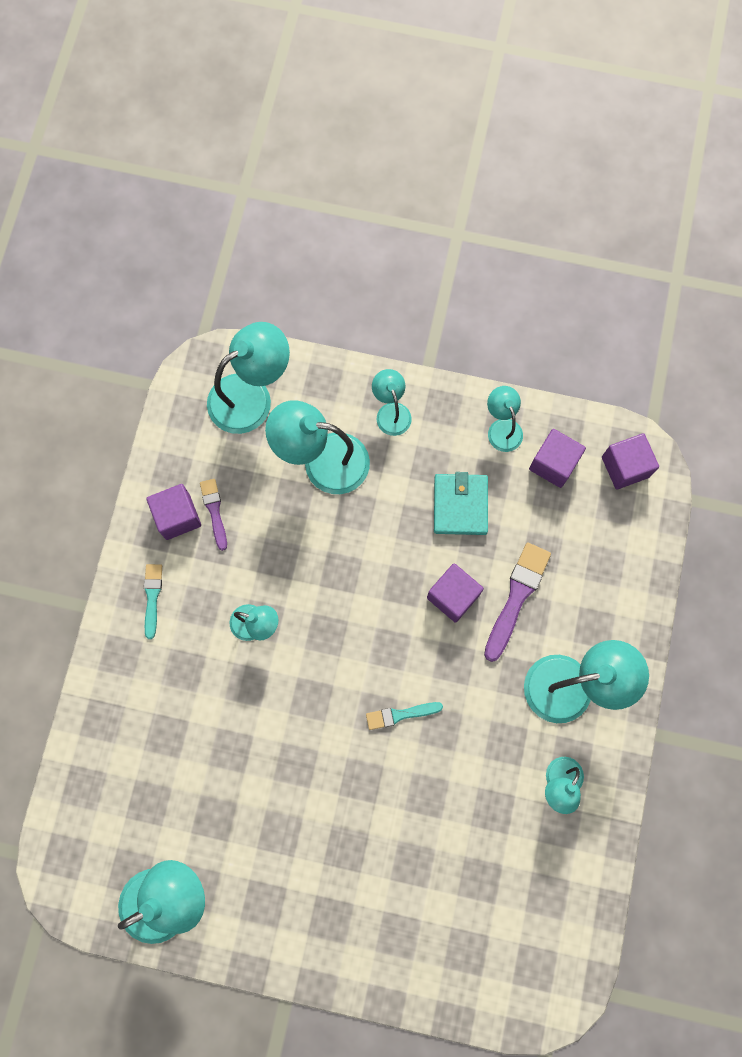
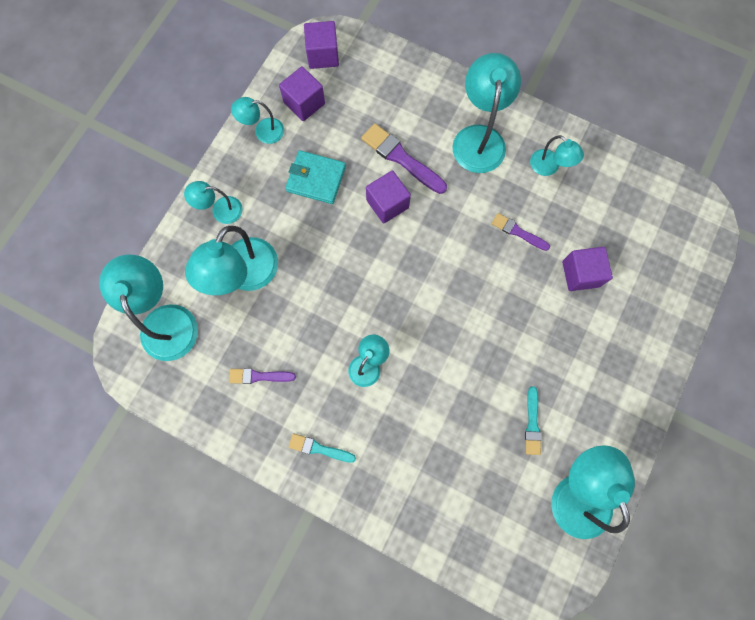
camera: 75 degrees left, 0 degrees up
(177, 516) = (253, 409): purple cube -> purple cube (580, 274)
(400, 714) = (471, 268): turquoise brush -> turquoise brush (532, 424)
(462, 762) = (518, 232): none -> purple brush

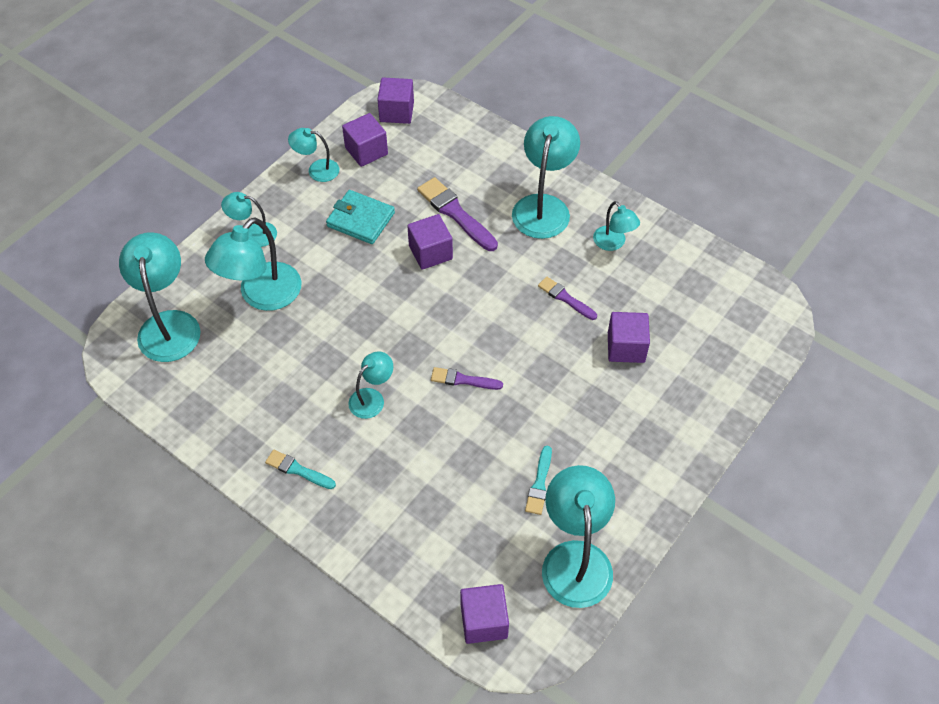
camera: 10 degrees right, 20 degrees down
(259, 376) = (252, 391): purple brush -> purple brush (463, 380)
(512, 565) = (484, 621): none -> purple cube

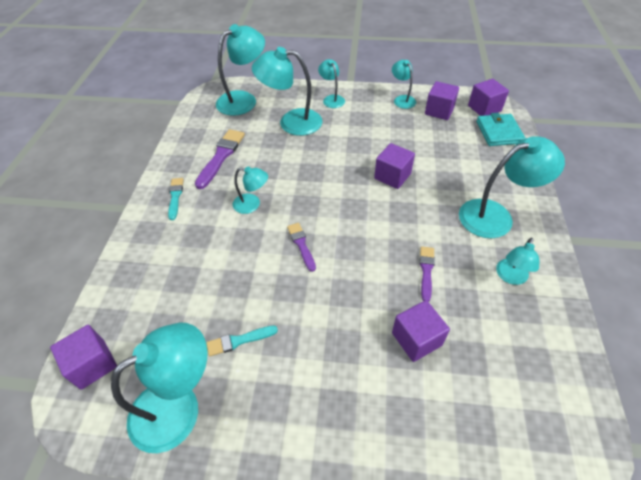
camera: 60 degrees right, 5 degrees down
(360, 219) = (385, 133): turquoise wallet -> turquoise wallet (499, 132)
(455, 213) = (437, 172): purple brush -> purple brush (221, 156)

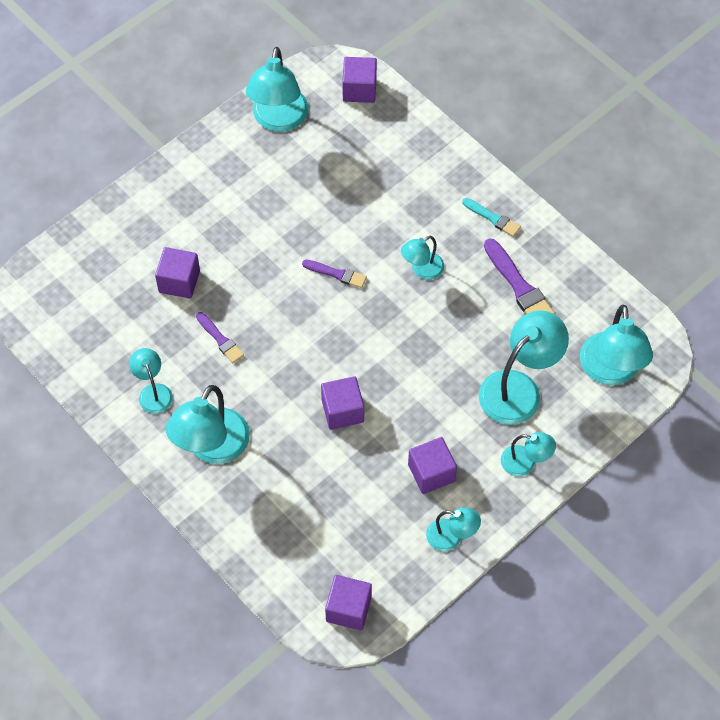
camera: 130 degrees right, 10 degrees up
(239, 340) = (291, 178): turquoise brush -> none
(439, 111) = (392, 555): purple cube -> purple cube (431, 473)
(499, 132) = (299, 577): turquoise wallet -> none

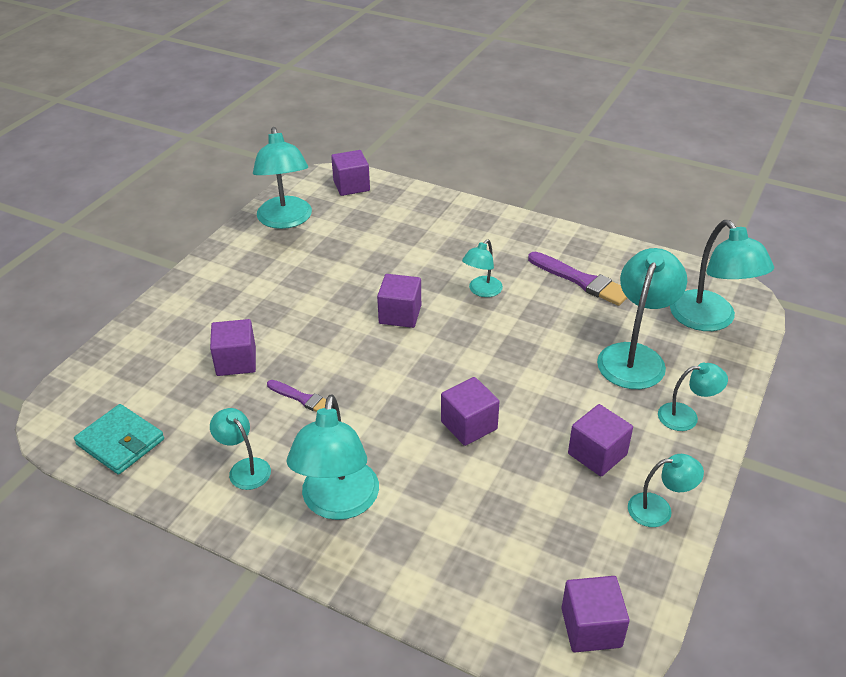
camera: 20 degrees left, 20 degrees down
(67, 335) = (120, 442): none -> turquoise wallet
(337, 274) = (400, 314): purple brush -> purple cube
(493, 218) = (523, 240): turquoise brush -> none

